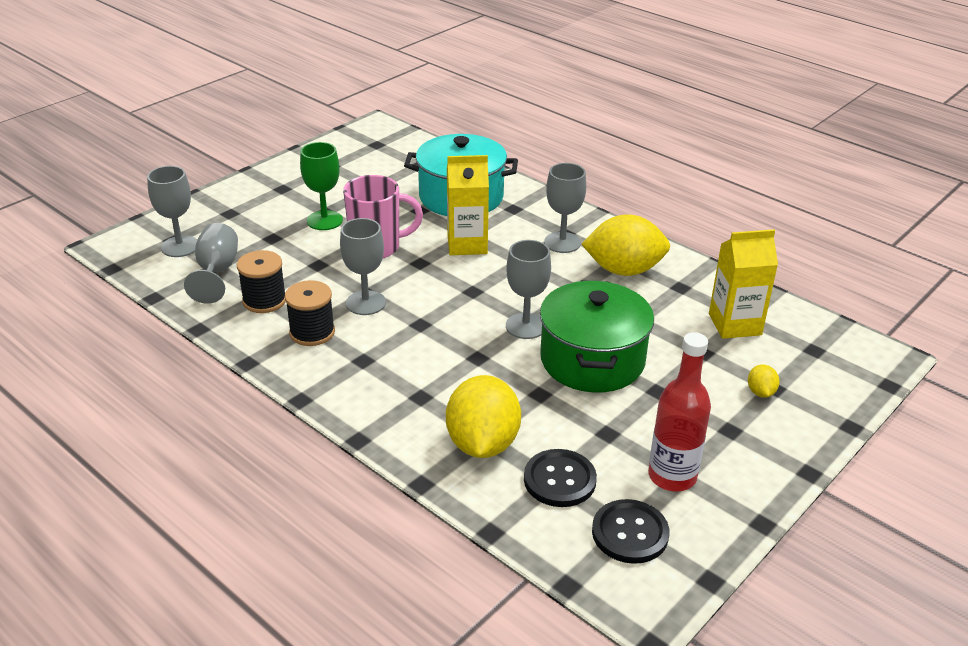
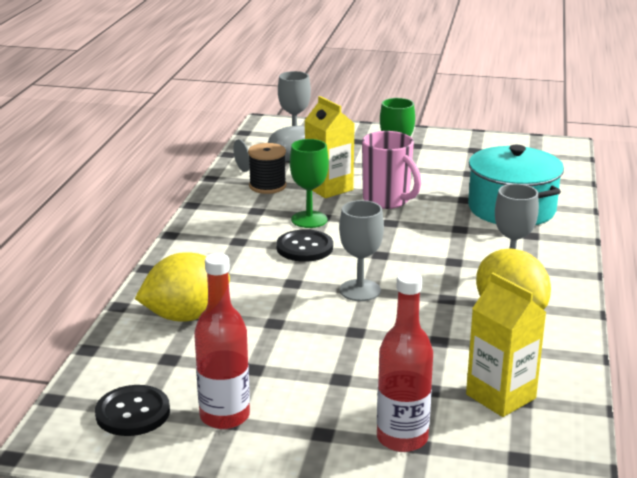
camera: 60 degrees right, 10 degrees down
(312, 332) = (250, 213): black spool -> none
(365, 303) = (309, 219): grey goblet -> green goblet
(467, 244) = (444, 232): yellow carton -> yellow carton (329, 188)
(559, 480) = (172, 362): black button -> black button (304, 248)
(592, 360) = (348, 334): green pot -> none
(760, 392) = (402, 438): yellow lemon -> red bottle

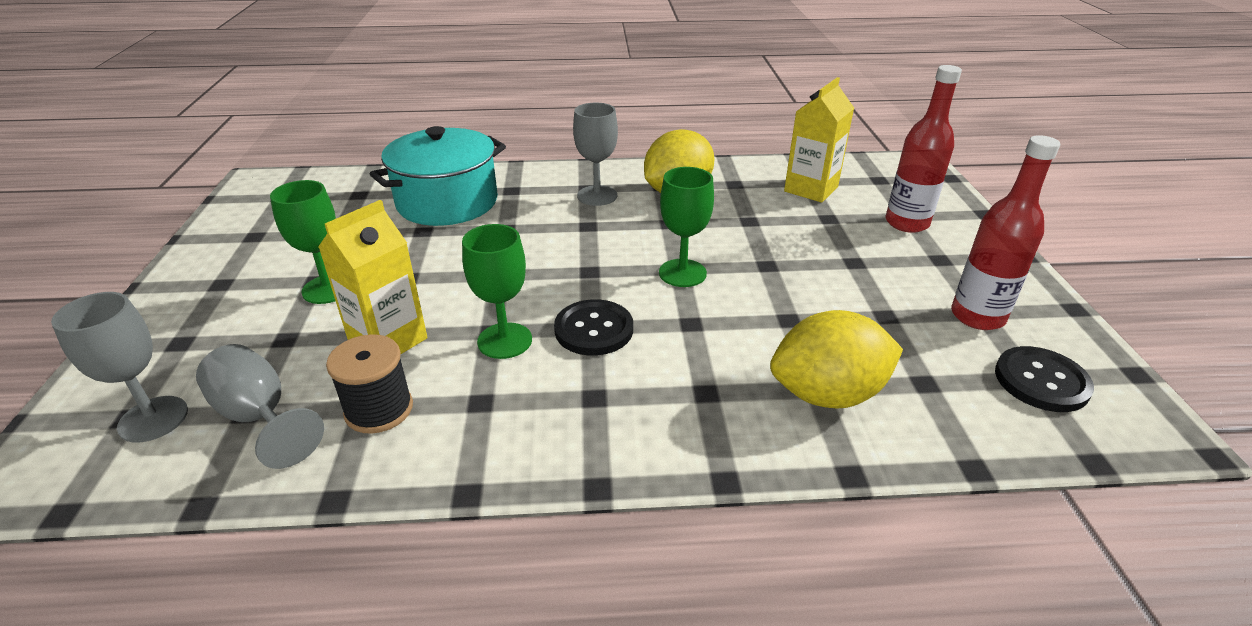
camera: 105 degrees left, 10 degrees up
(186, 316) = (827, 394): yellow lemon -> yellow lemon turned 60 degrees counterclockwise
(360, 290) = (682, 273): grey goblet -> green goblet
(387, 201) = (431, 284): pink mug -> none

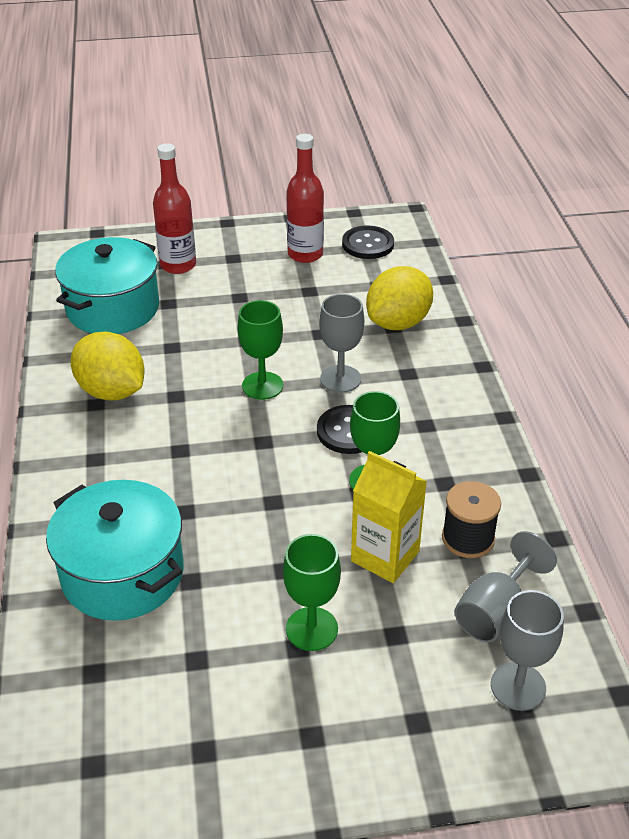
camera: 95 degrees left, 5 degrees up
(597, 196) = (115, 449): grey goblet -> grey goblet (340, 379)
(811, 189) = (113, 308): yellow carton -> turquoise pot
(827, 394) = (398, 323): yellow lemon -> yellow lemon turned 60 degrees clockwise

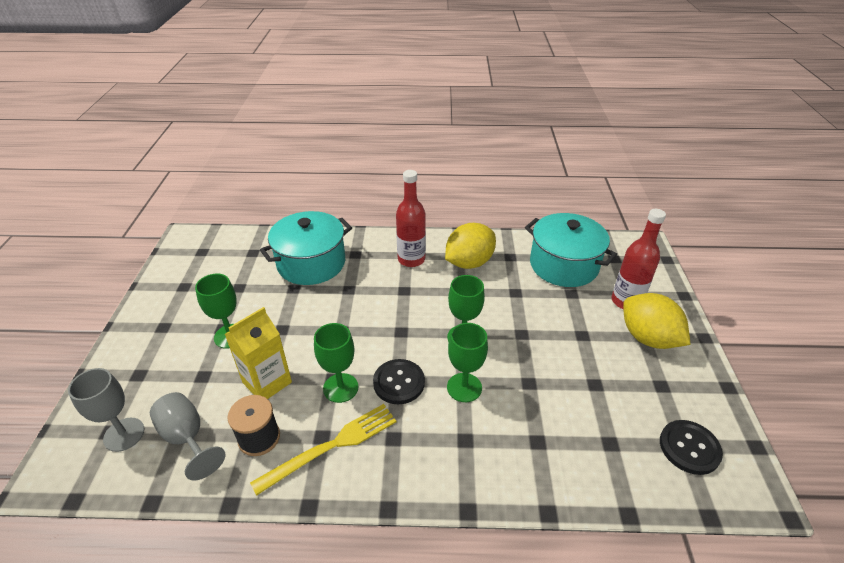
camera: 100 degrees right, 0 degrees up
(305, 254) = (658, 389): red bottle -> red bottle (411, 259)
(340, 379) = (464, 387): grey goblet -> green goblet
(398, 323) = (544, 448): yellow lemon -> yellow lemon (648, 338)
(454, 471) = (332, 446): none -> yellow fork

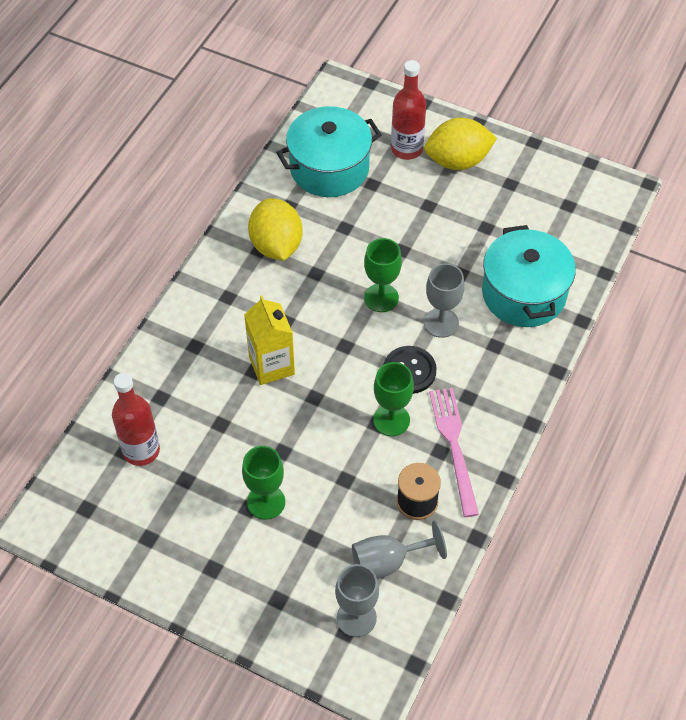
camera: 65 degrees left, 15 degrees up
(267, 382) = (352, 481): yellow carton -> yellow carton (271, 365)
(311, 263) = (185, 394): turquoise pot -> turquoise pot (523, 294)
(332, 446) = (454, 446): yellow fork -> pink fork
(411, 259) = (238, 295): red bottle -> red bottle (141, 450)
(464, 387) = (441, 323): green goblet -> grey goblet
(689, 448) = (572, 203): black button -> none

